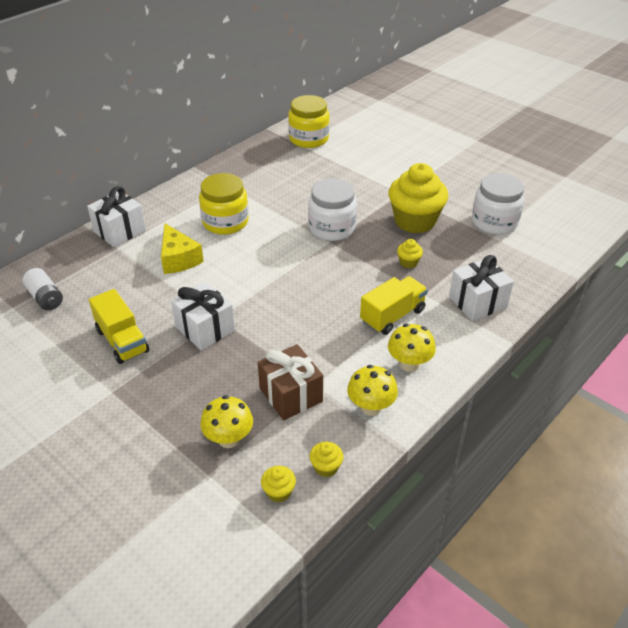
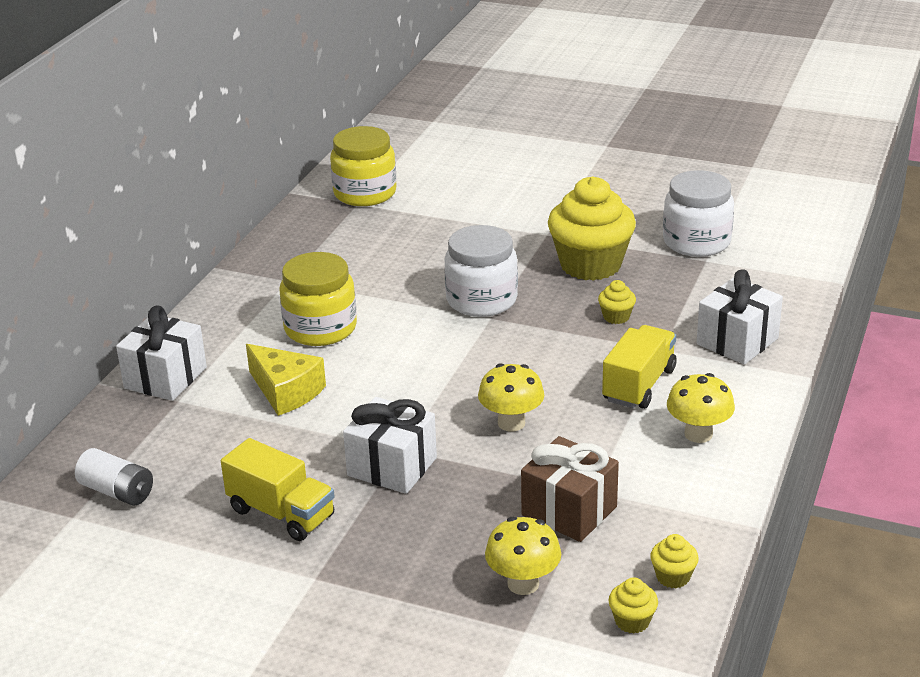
camera: 20 degrees left, 10 degrees down
(371, 407) = (683, 495): yellow mushroom -> yellow mushroom (511, 423)

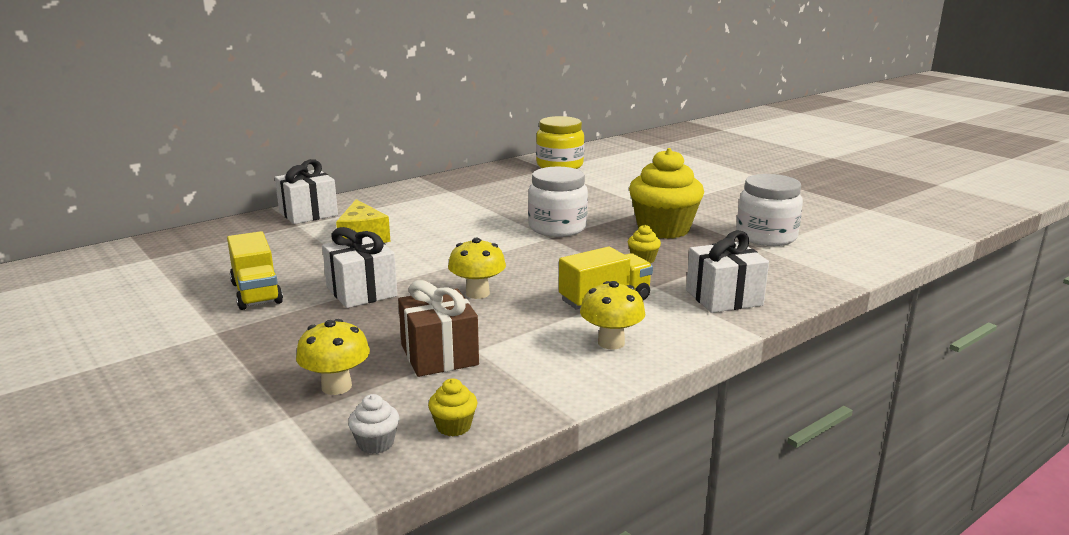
camera: 30 degrees right, 10 degrees down
(117, 491) = (192, 254): white battery -> none
(320, 328) = (432, 215): yellow jar -> none
(632, 621) = (376, 443): yellow cupcake -> white cupcake

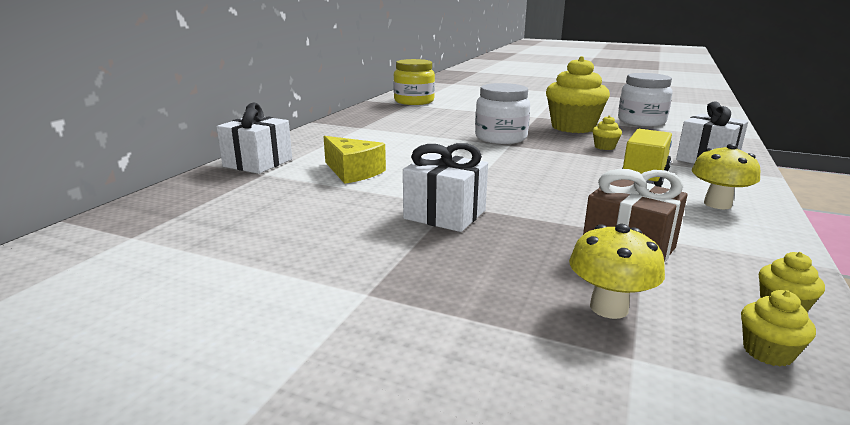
camera: 30 degrees left, 0 degrees up
(256, 293) = (337, 241): yellow truck -> none
(376, 443) = (767, 352): white cupcake -> yellow cupcake
(477, 293) = (546, 193): yellow mushroom -> none

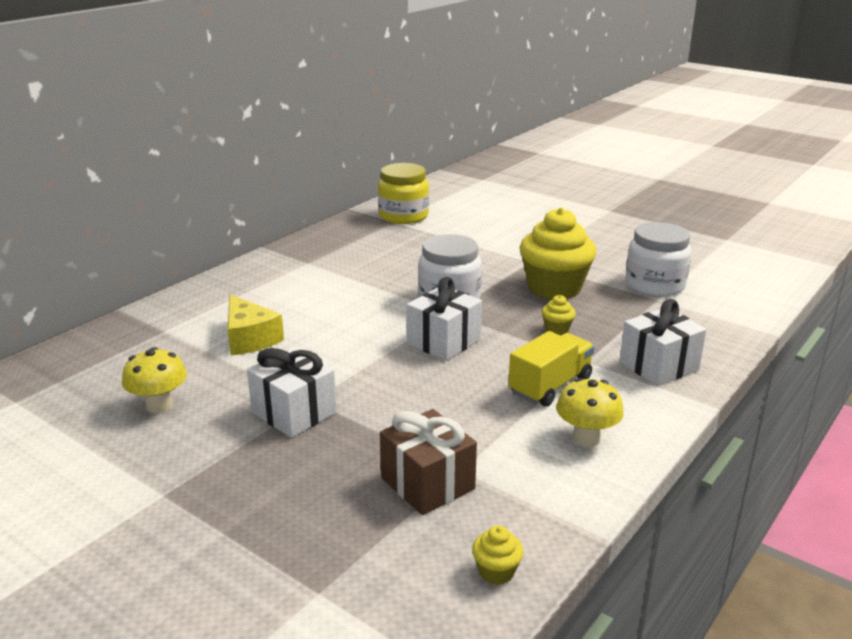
camera: 15 degrees right, 5 degrees up
(258, 163) = (167, 313): white gift -> white gift (444, 342)
(608, 308) = (344, 544): yellow mushroom -> yellow mushroom (159, 405)
(767, 352) = (431, 609): yellow cupcake -> none

